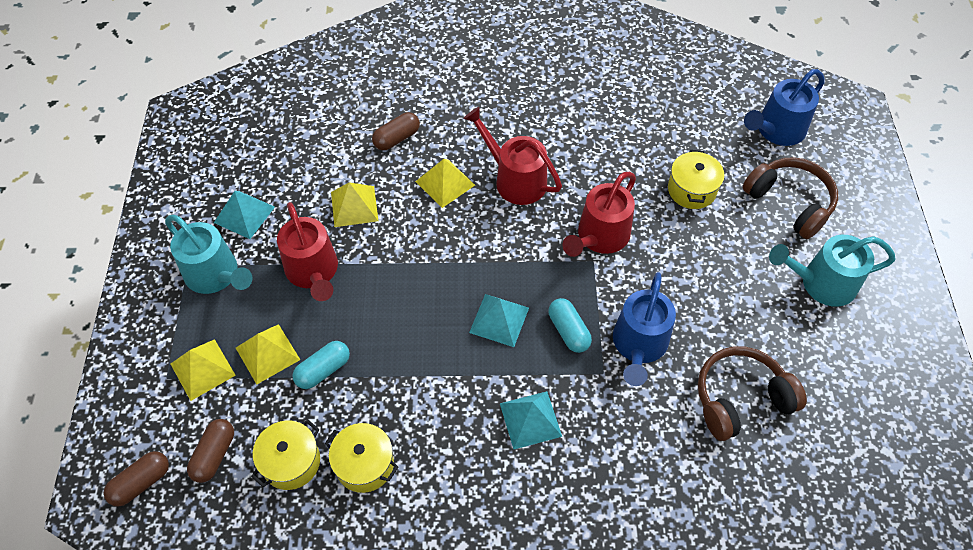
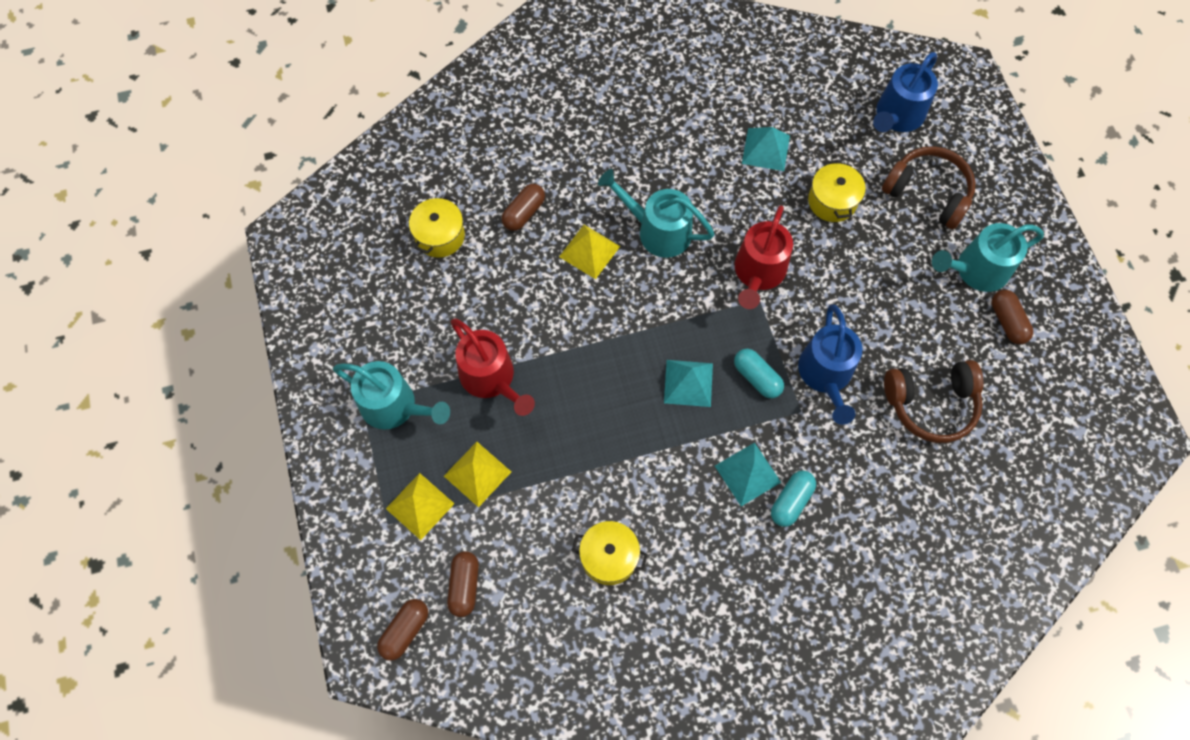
camera: 15 degrees left, 10 degrees up
(244, 214) = (398, 334): turquoise pyramid -> turquoise pyramid (766, 149)
(291, 462) = (539, 573): yellow pot -> yellow pot (440, 236)
(323, 370) = (537, 476): turquoise capsule -> turquoise capsule (791, 501)
(354, 206) = (507, 298): yellow pyramid -> none
(515, 179) = (657, 231): red watering can -> turquoise watering can
(740, 399) = (931, 404): brown headphones -> brown headphones turned 150 degrees counterclockwise
(842, 338) = (1007, 321): none -> brown capsule

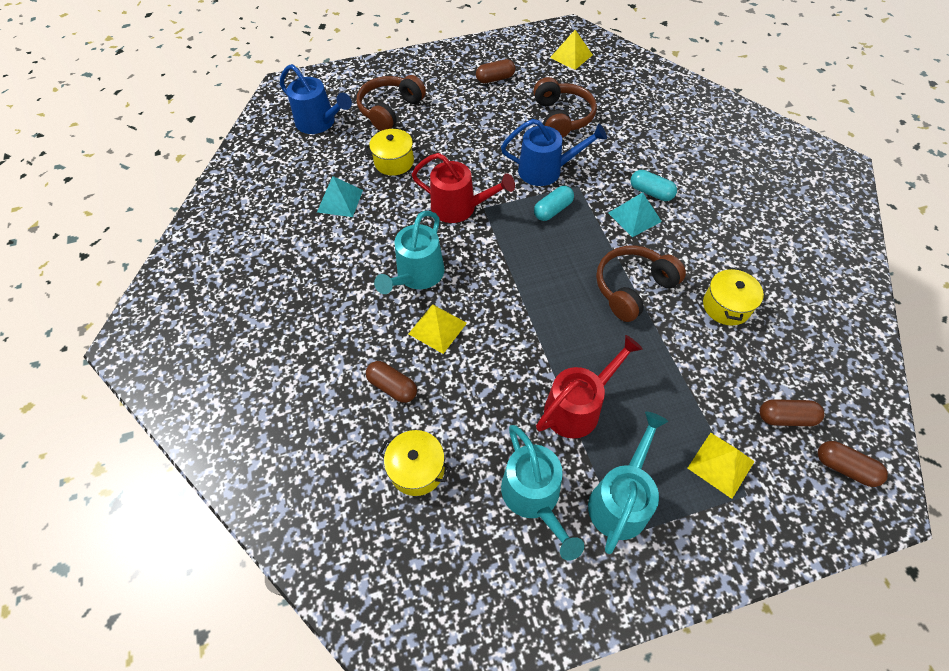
camera: 90 degrees left, 10 degrees down
(477, 474) = (676, 413): yellow pyramid -> yellow pyramid (571, 56)
(637, 454) = (632, 288): none -> brown headphones
(688, 383) = (563, 253): turquoise pyramid -> none
(976, 270) = (455, 90): turquoise watering can -> turquoise watering can (534, 497)

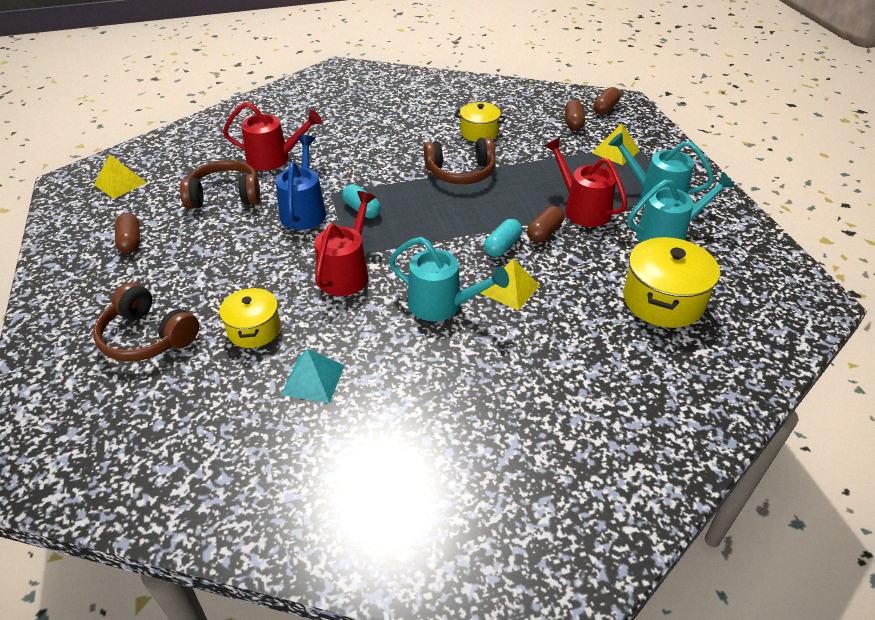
camera: 90 degrees left, 15 degrees down
(319, 123) = (141, 416): blue watering can -> none
(392, 387) = (582, 319): brown capsule -> brown capsule (544, 232)
(417, 469) = (663, 301): yellow pot -> yellow pot, size x1.58
(628, 139) = (274, 159): none -> red watering can
(632, 288) = (461, 173): brown headphones -> brown headphones turned 60 degrees counterclockwise
(634, 217) = (379, 164): turquoise pyramid -> none
(651, 192) = (350, 153): turquoise capsule -> turquoise capsule (502, 246)

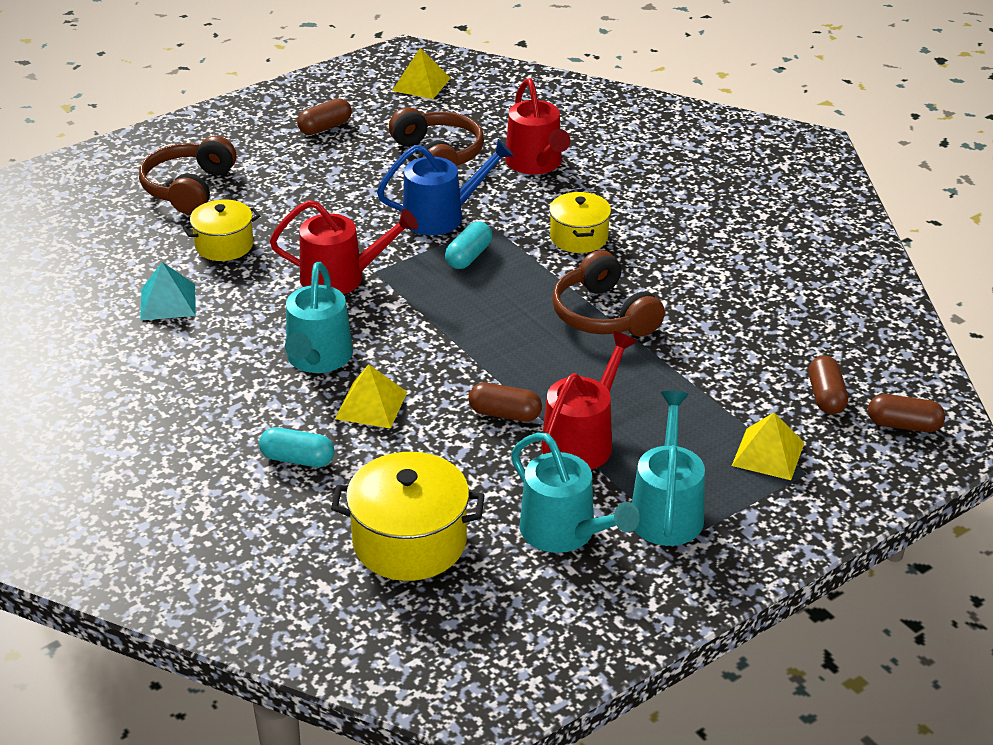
camera: 70 degrees right, 5 degrees down
(479, 132) = (723, 309): yellow pot -> yellow pot (579, 237)
(502, 246) = (454, 383): turquoise capsule -> turquoise capsule (298, 459)
(573, 123) = (826, 396): brown capsule -> brown capsule turned 75 degrees counterclockwise

